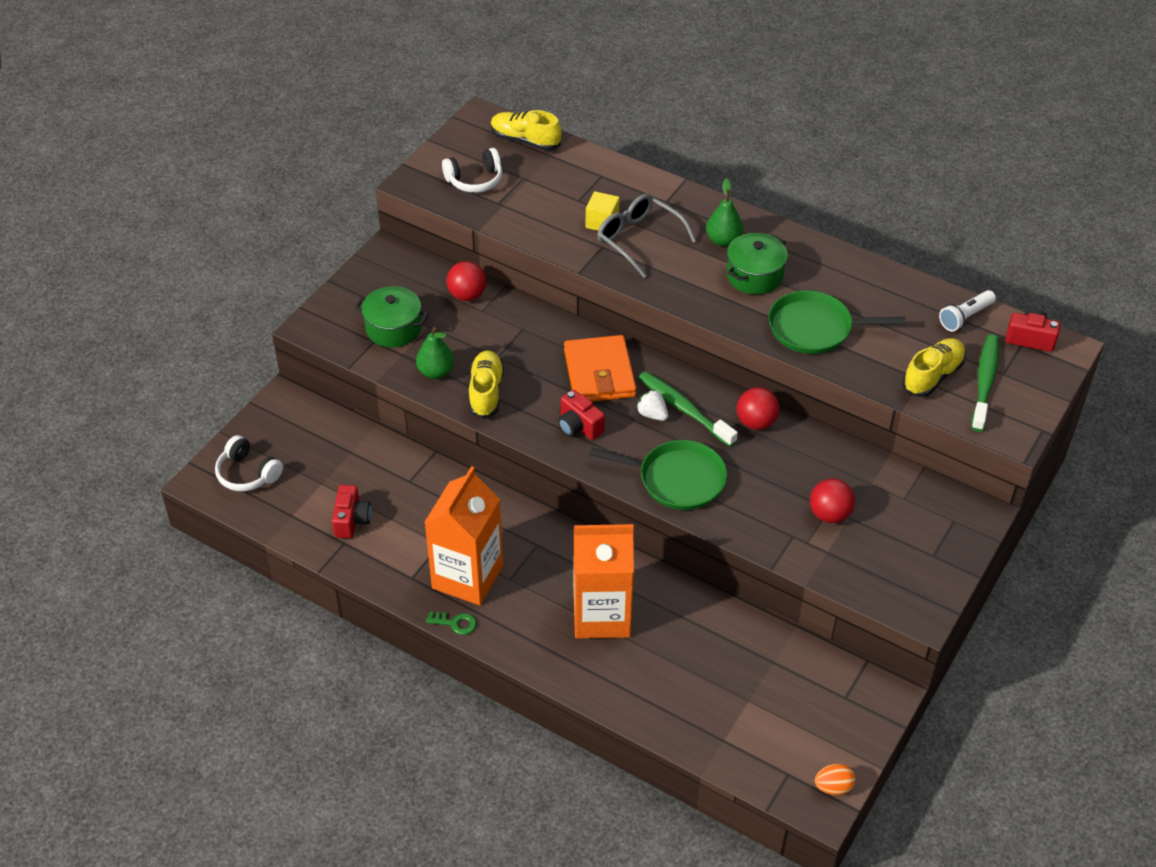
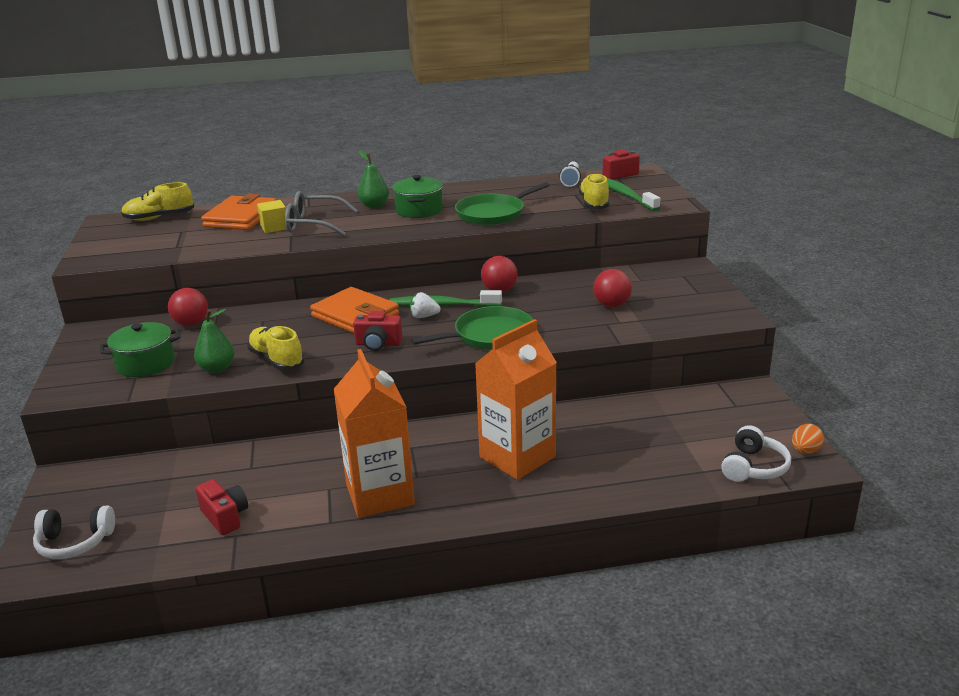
camera: 40 degrees left, 20 degrees down
(455, 623) = (408, 527): green key -> none
(475, 180) = (140, 244): white headphones -> white headphones (753, 467)
(590, 185) = (241, 217): none -> orange wallet

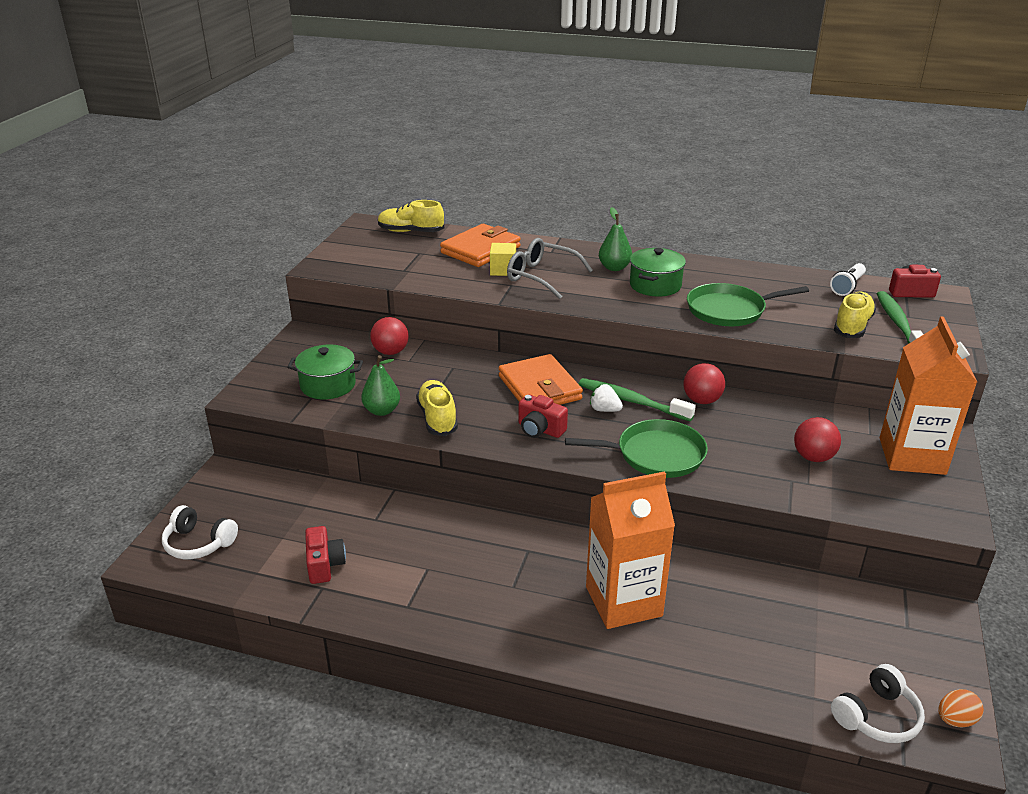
camera: 25 degrees right, 5 degrees up
(380, 494) = (468, 594): orange carton -> orange carton (912, 456)

